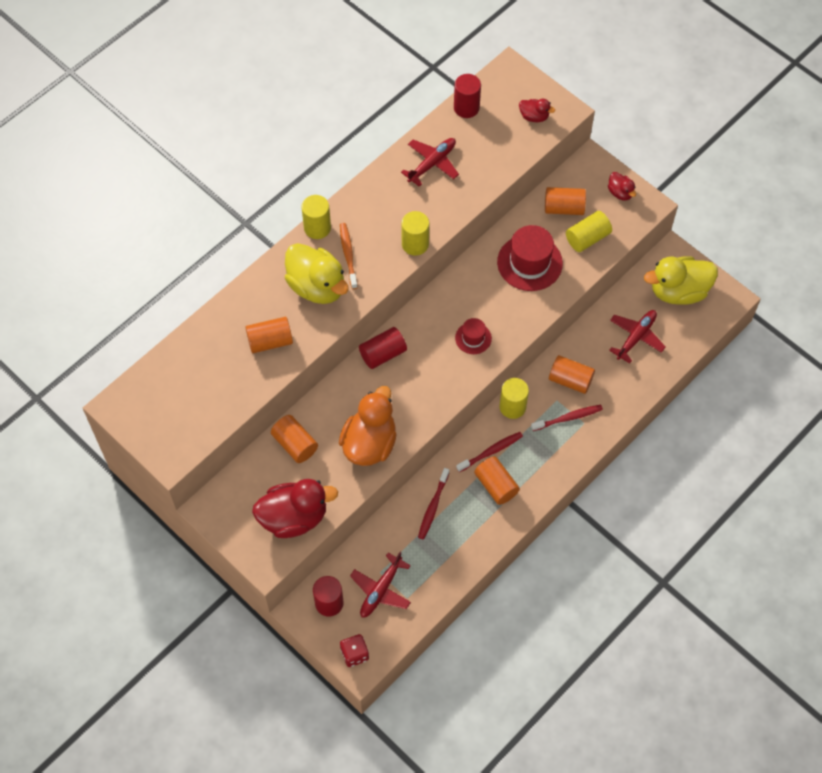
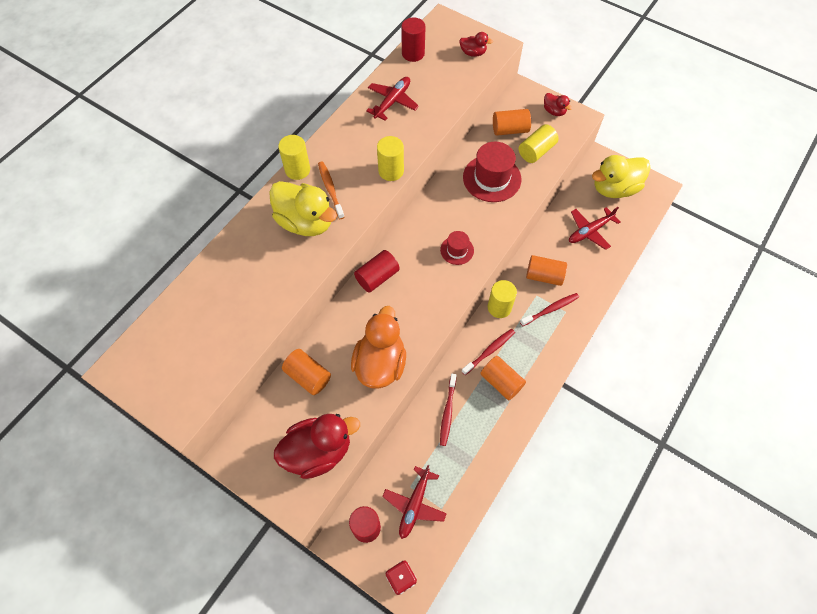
camera: 10 degrees left, 0 degrees up
(270, 341) = (267, 280): orange cylinder -> none
(636, 337) = (590, 231): red plane -> red plane turned 150 degrees counterclockwise

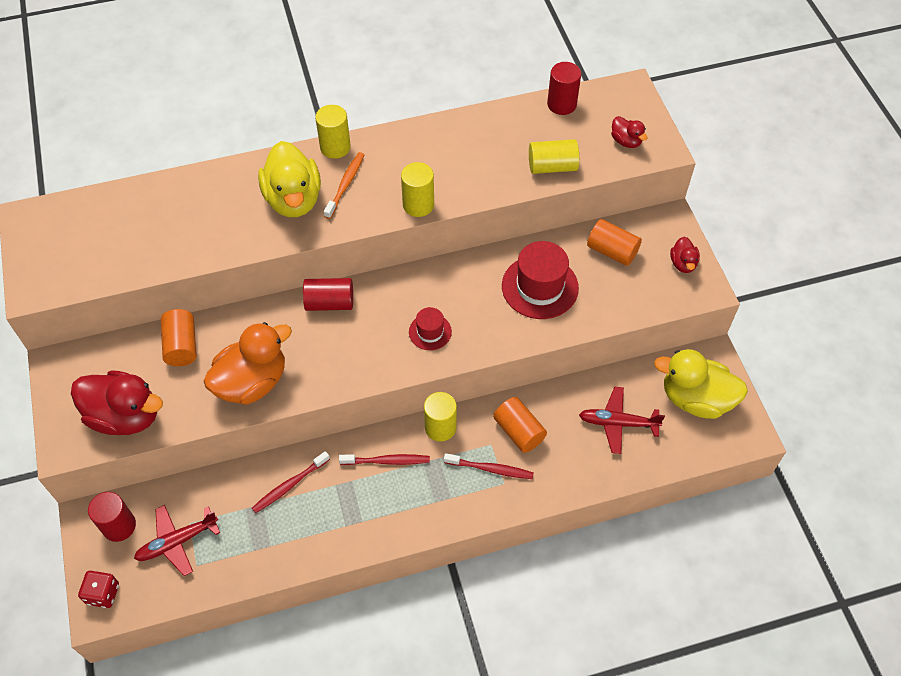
camera: 40 degrees right, 5 degrees down
(392, 102) = (490, 139): red plane -> none
(501, 382) = (368, 499): orange cylinder -> none
(536, 151) = (617, 291): yellow cylinder -> yellow cylinder (552, 166)

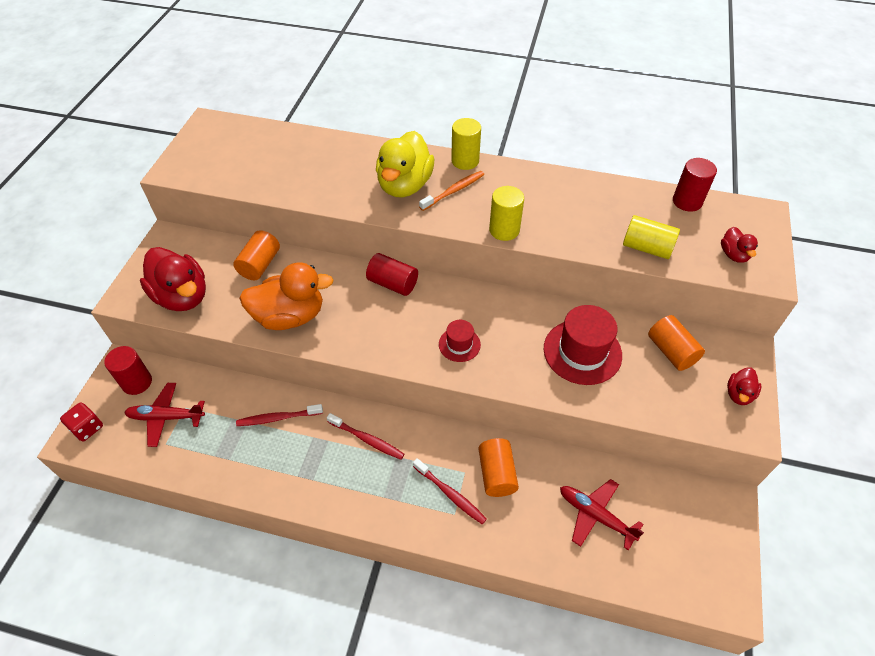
camera: 30 degrees right, 5 degrees down
(440, 427) = (430, 434): yellow cylinder -> none
(695, 399) = (689, 533): yellow duck -> none

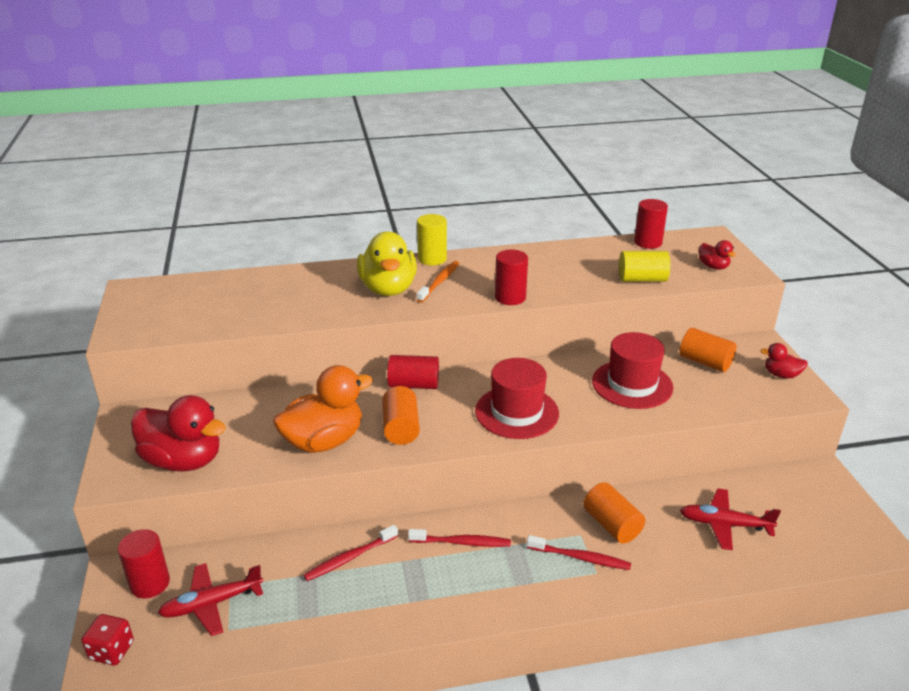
camera: 25 degrees left, 20 degrees down
(260, 265) = (256, 409): orange cylinder -> orange cylinder (401, 428)
(459, 344) = (516, 412): red hat -> red hat, size x1.84
(504, 230) = (510, 297): yellow cylinder -> red cylinder
(739, 394) = (781, 375): red duck -> red duck turned 105 degrees clockwise

